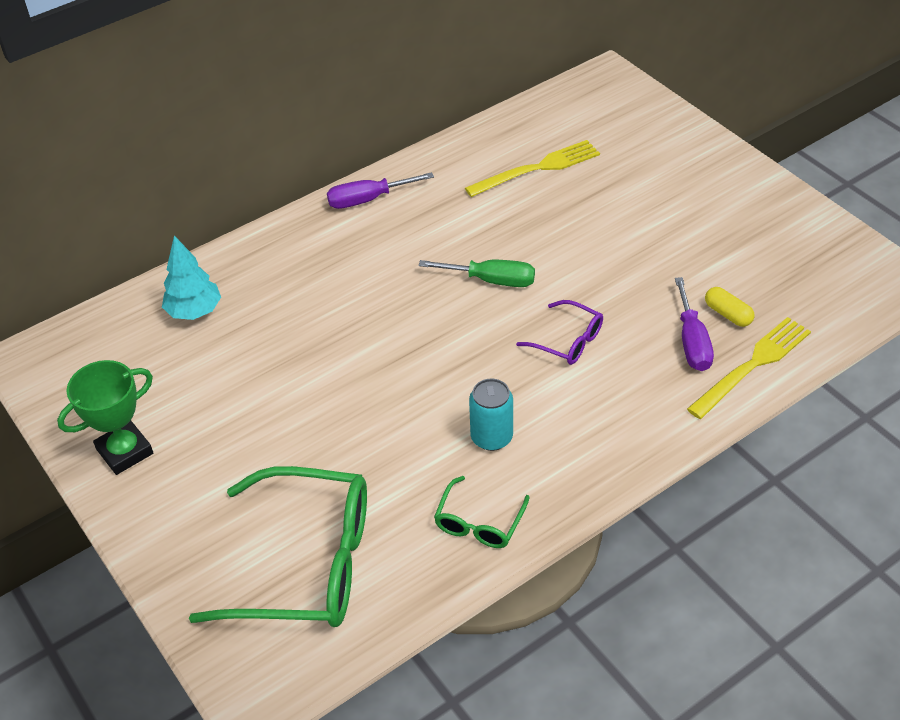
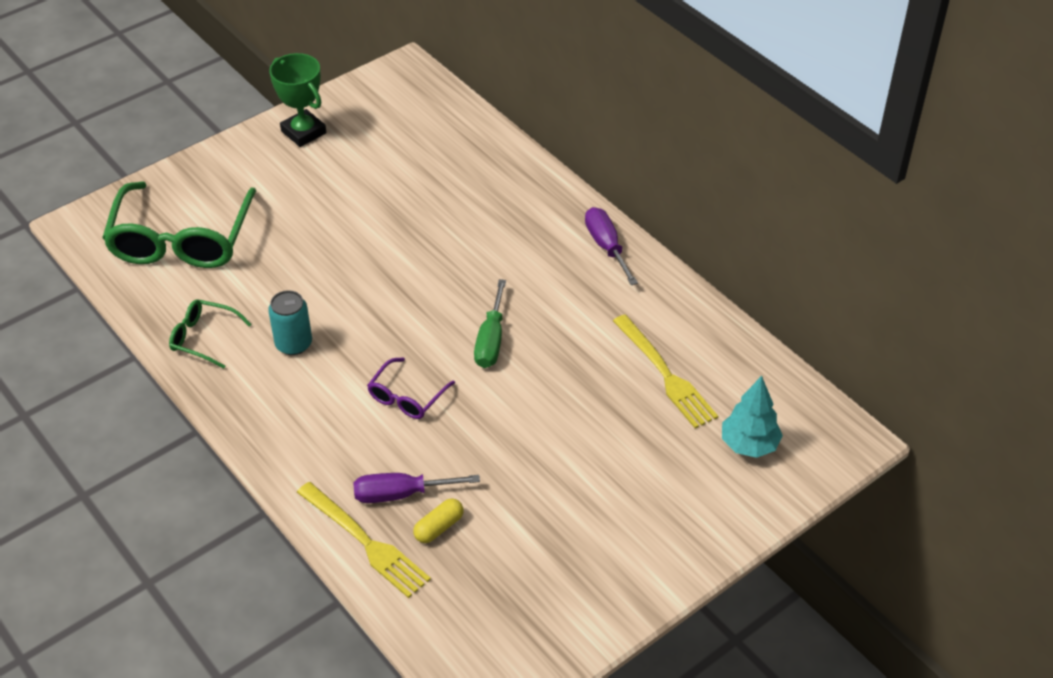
camera: 85 degrees right, 0 degrees up
(194, 311) = (454, 150): turquoise tree -> turquoise tree (749, 445)

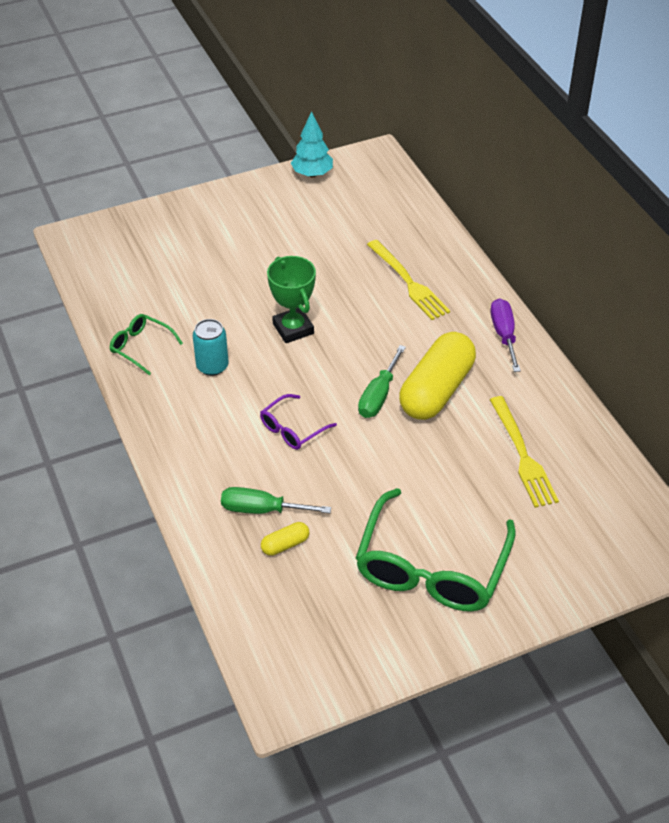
camera: 15 degrees right, 0 degrees up
(181, 240) = (148, 264): green glasses -> green glasses (431, 568)
(303, 132) = (275, 193): green trophy -> green trophy (293, 329)
(365, 542) = (220, 544): yellow fork -> yellow fork (408, 282)
(401, 494) = (262, 509): purple screwdriver -> green screwdriver
(552, 322) = (436, 390): none -> yellow capsule
(749, 445) = (579, 532): turquoise tree -> turquoise tree (312, 174)

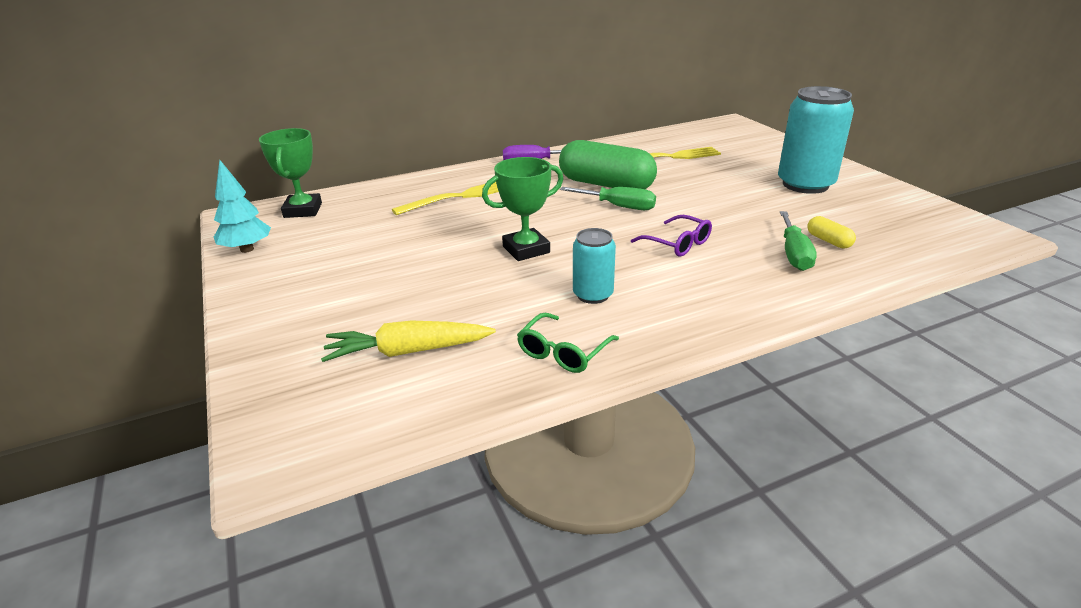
camera: 90 degrees left, 15 degrees down
(157, 274) = (408, 351): none -> yellow carrot
(384, 189) = (303, 210): none -> green trophy
(431, 568) = (805, 184): green glasses -> turquoise can
(436, 390) = (606, 184): yellow capsule -> green capsule

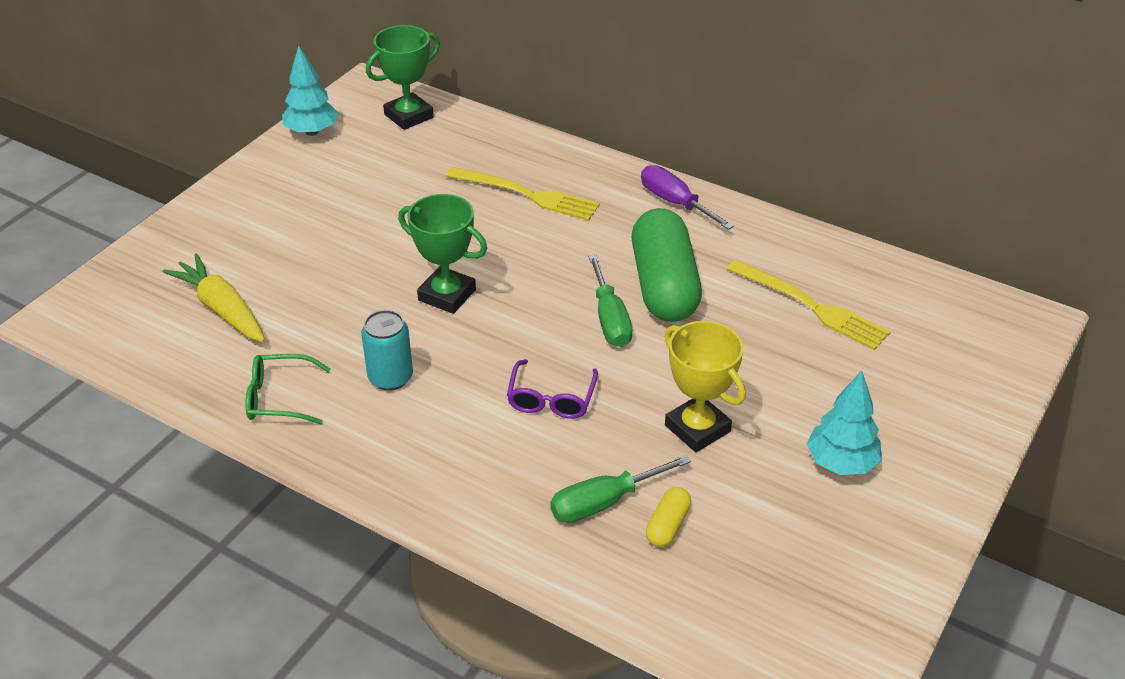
camera: 55 degrees right, 10 degrees up
(746, 210) = (697, 428): none -> yellow trophy
(805, 184) = (841, 463): turquoise can -> turquoise tree

